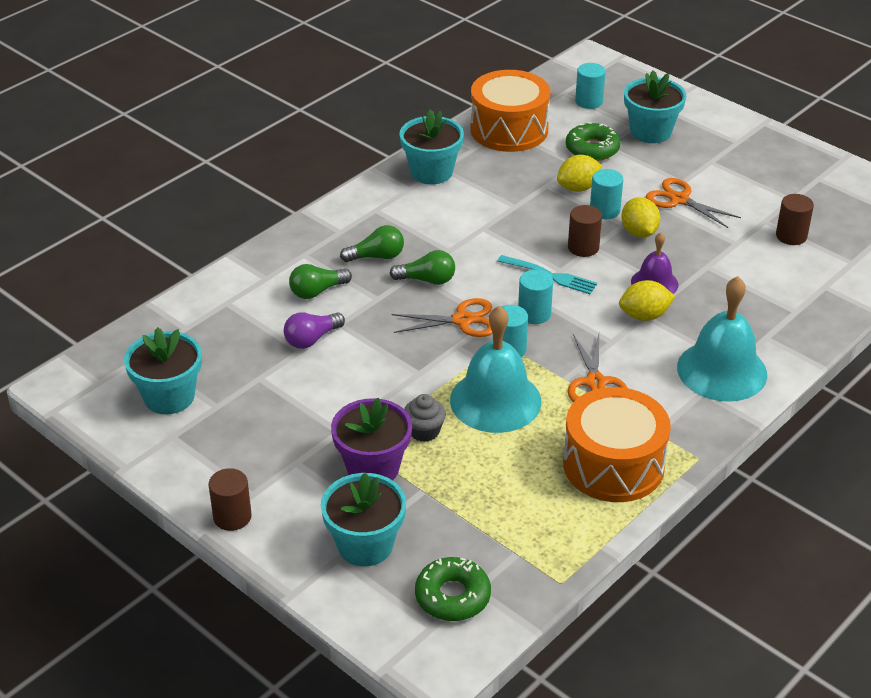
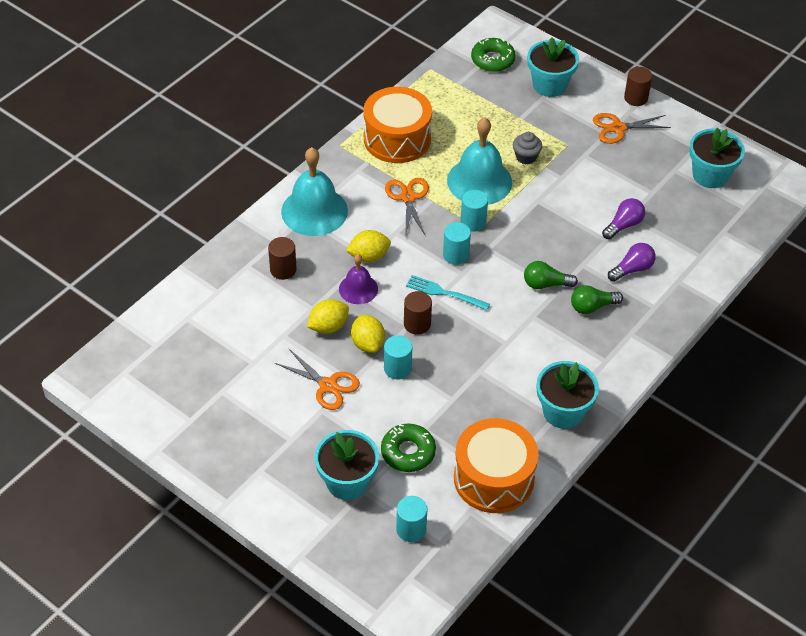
camera: 175 degrees right, 10 degrees up
(317, 291) = (632, 269): green light bulb -> purple light bulb
(373, 467) = (555, 131): purple flower pot -> none
(462, 320) = (511, 246): orange scissors -> orange scissors (618, 128)
(578, 188) = (422, 396): yellow lemon -> yellow lemon (328, 326)
(791, 236) = (233, 345): brown cylinder -> brown cylinder (283, 270)

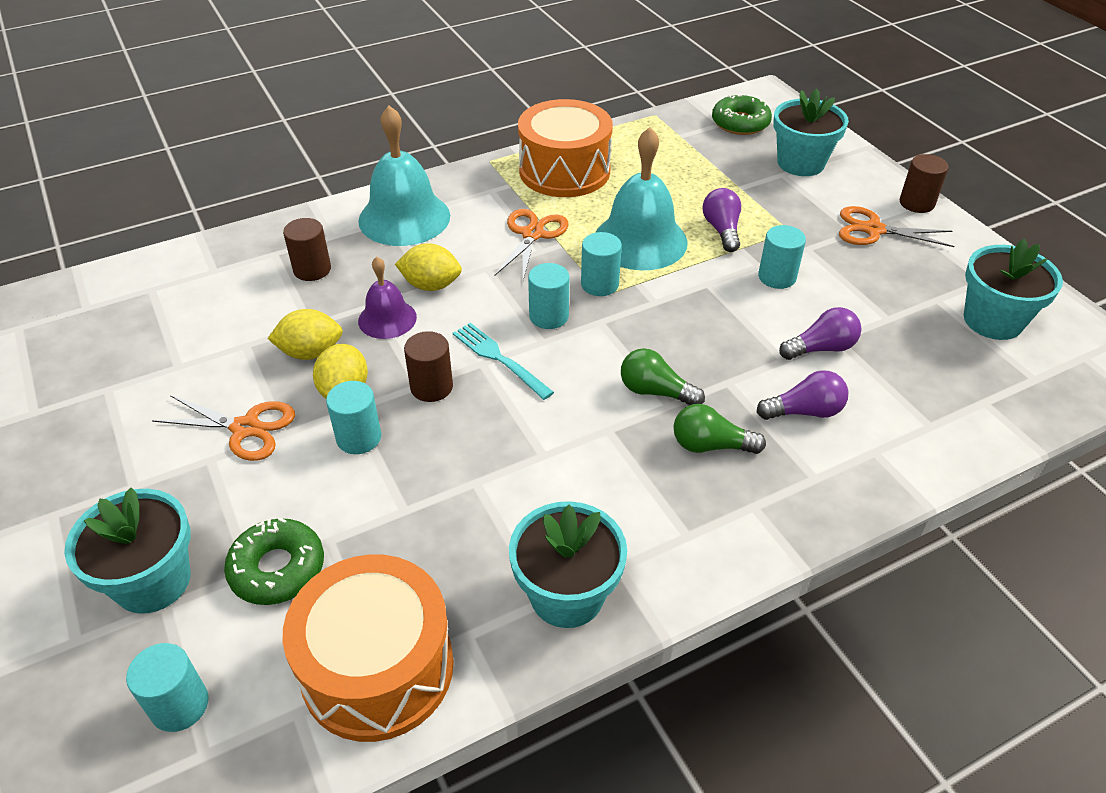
camera: 25 degrees right, 5 degrees down
(328, 386) = (245, 428): orange scissors -> orange scissors turned 45 degrees counterclockwise
(526, 157) = (722, 230): grey cupcake -> purple light bulb
(576, 183) = (777, 277): none -> turquoise cylinder

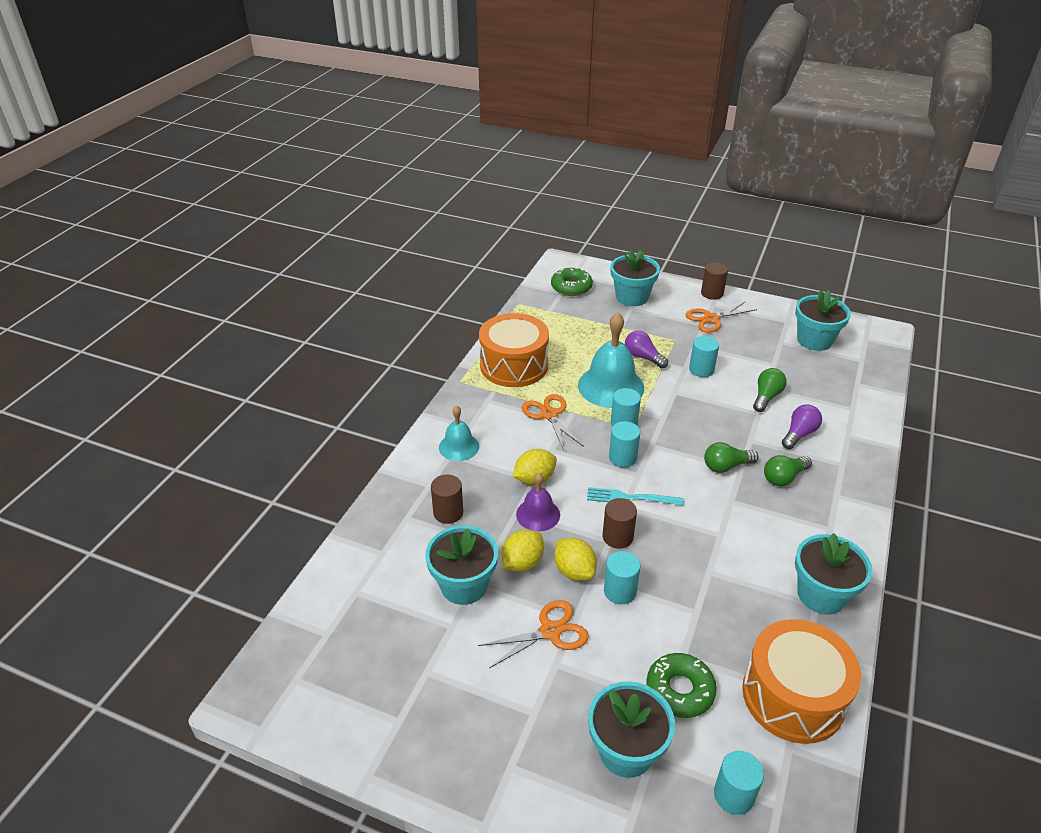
camera: 40 degrees left, 5 degrees down
(235, 339) = (464, 585): none -> turquoise flower pot
(404, 218) = (459, 446): turquoise bell -> turquoise bell, size x0.57
(821, 348) = (766, 397): purple light bulb -> green light bulb

